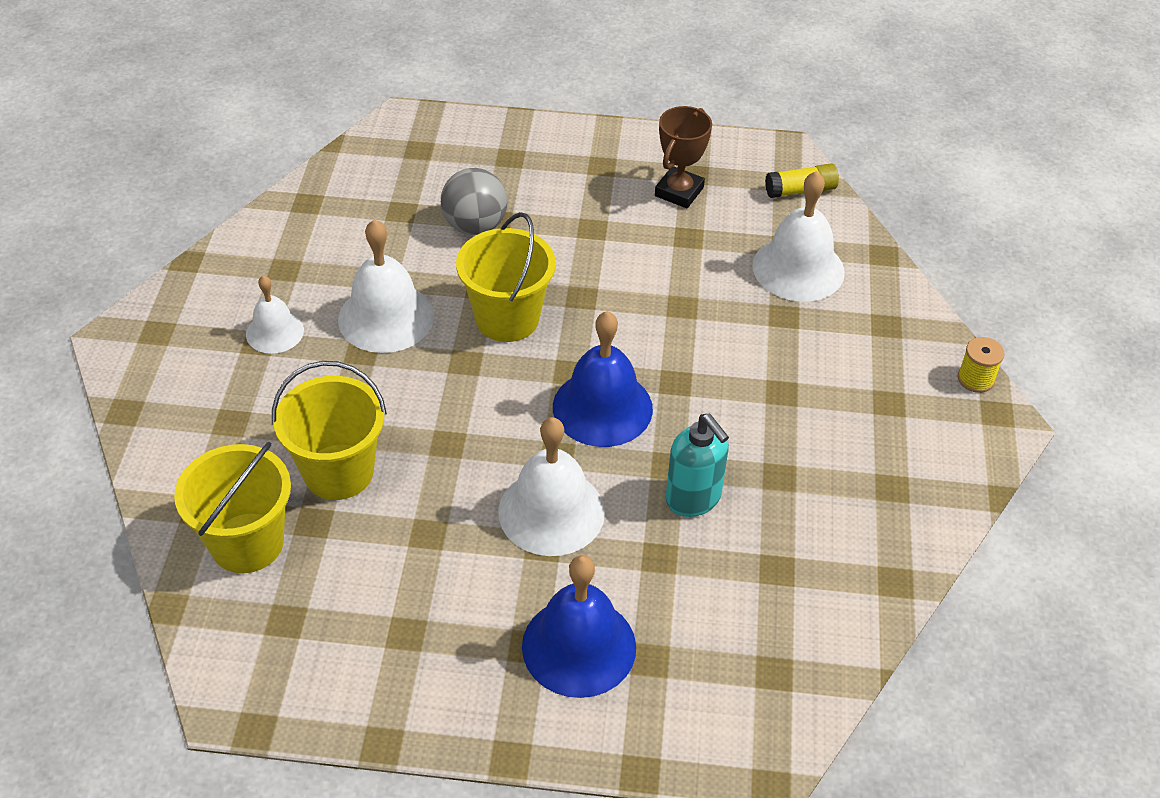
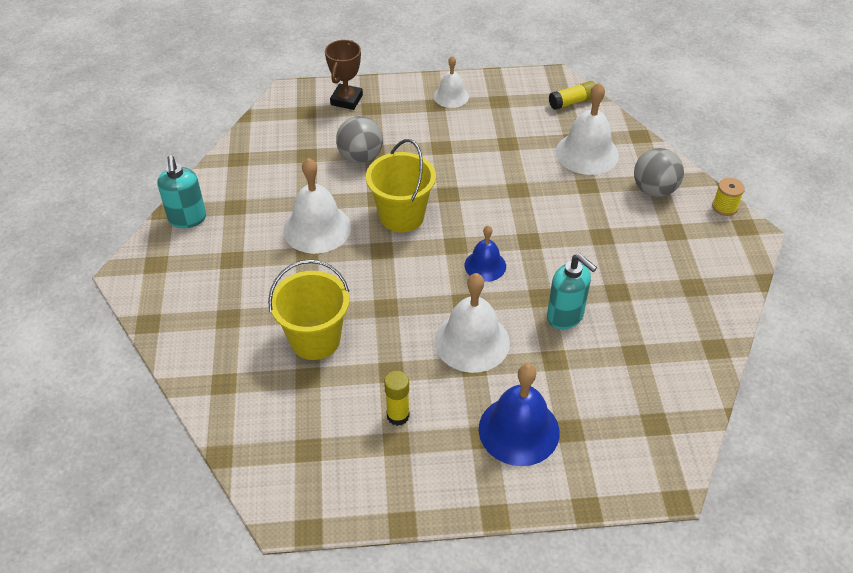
camera: 10 degrees left, 0 degrees up
(216, 276) = (187, 219): none -> turquoise soap dispenser
(247, 543) = (264, 400): yellow bucket -> none
(274, 332) = (241, 250): white bell -> white bell (451, 96)
(419, 596) = (398, 416): none -> yellow glue stick
(602, 407) = (485, 265): blue bell -> blue bell, size x0.60
(679, 192) = (492, 114): brown trophy -> brown trophy (346, 100)
(879, 337) = (654, 190): none -> grey ball

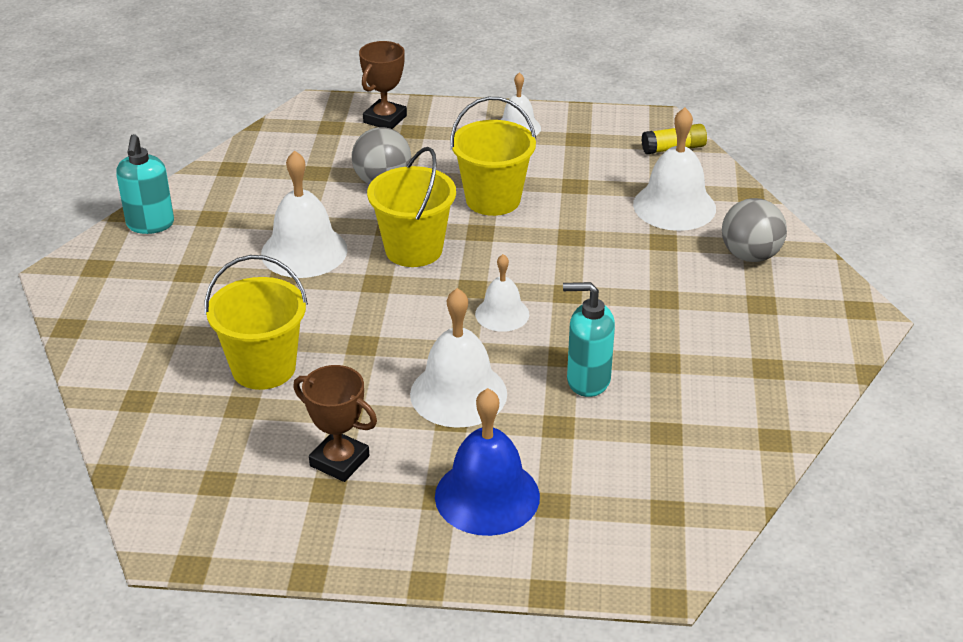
camera: 10 degrees right, 10 degrees down
(398, 416) = (339, 461): yellow glue stick -> brown trophy
(450, 163) = (493, 199): none -> yellow bucket
(485, 265) = (502, 314): blue bell -> white bell
(565, 316) = (587, 380): turquoise soap dispenser -> turquoise soap dispenser turned 135 degrees clockwise
(724, 207) = (839, 284): yellow spool -> none

